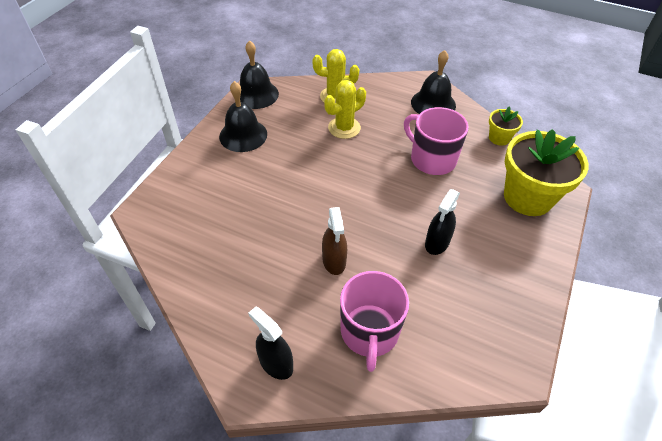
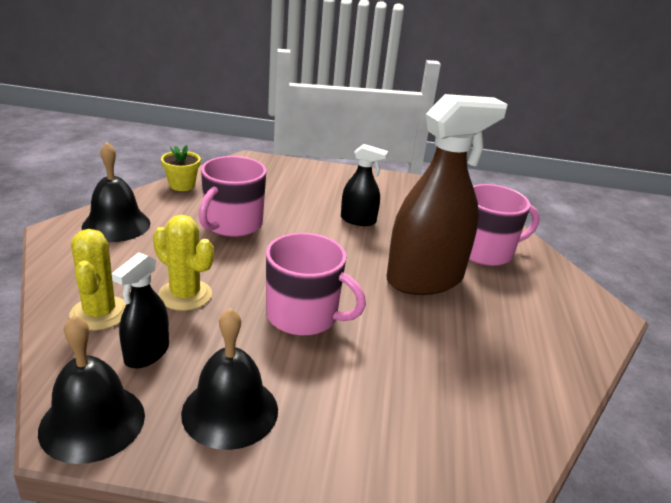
camera: 110 degrees left, 20 degrees down
(276, 363) = (566, 300): black spray bottle -> black spray bottle (147, 353)
(308, 177) = (304, 316): none -> pink mug
(334, 261) = (425, 279): brown spray bottle -> brown spray bottle, size x2.04
(527, 197) = (271, 175): yellow flower pot -> none

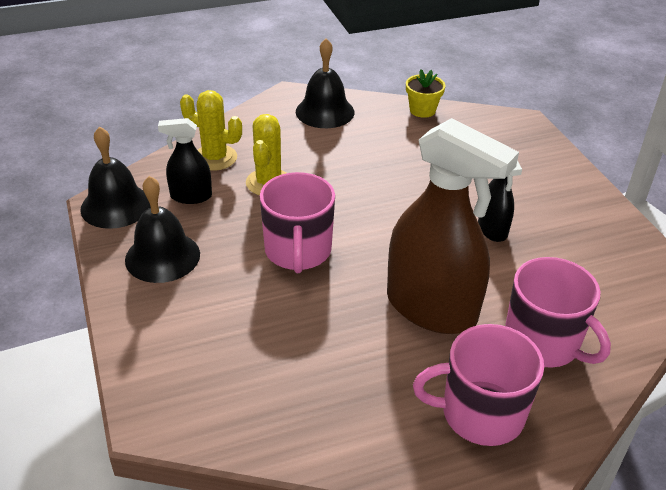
camera: 65 degrees right, 10 degrees up
(99, 313) = (215, 158): yellow cactus -> yellow cactus turned 60 degrees clockwise
(232, 224) = (391, 161): pink mug -> pink mug (480, 413)

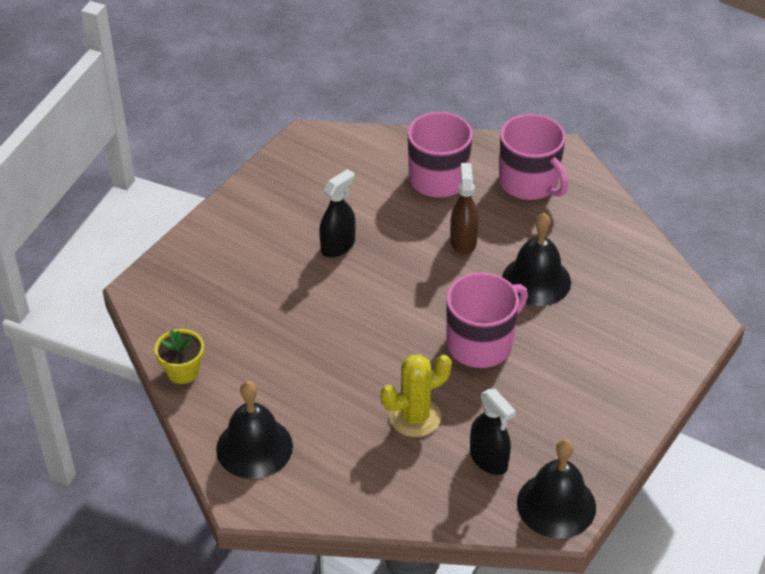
camera: 125 degrees left, 5 degrees up
(162, 256) = (576, 422): black bell -> black bell (536, 280)
(215, 158) = (417, 483): yellow cactus -> none
(431, 308) = (463, 241): brown spray bottle -> brown spray bottle, size x0.49

